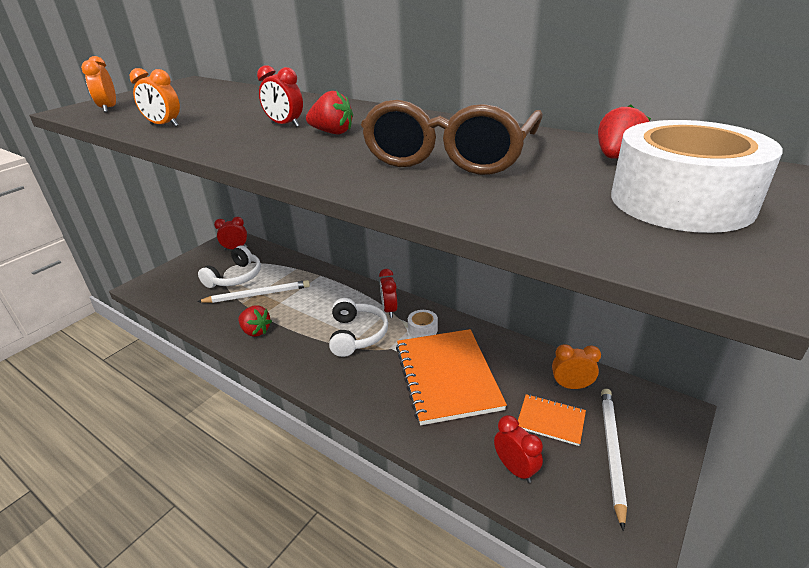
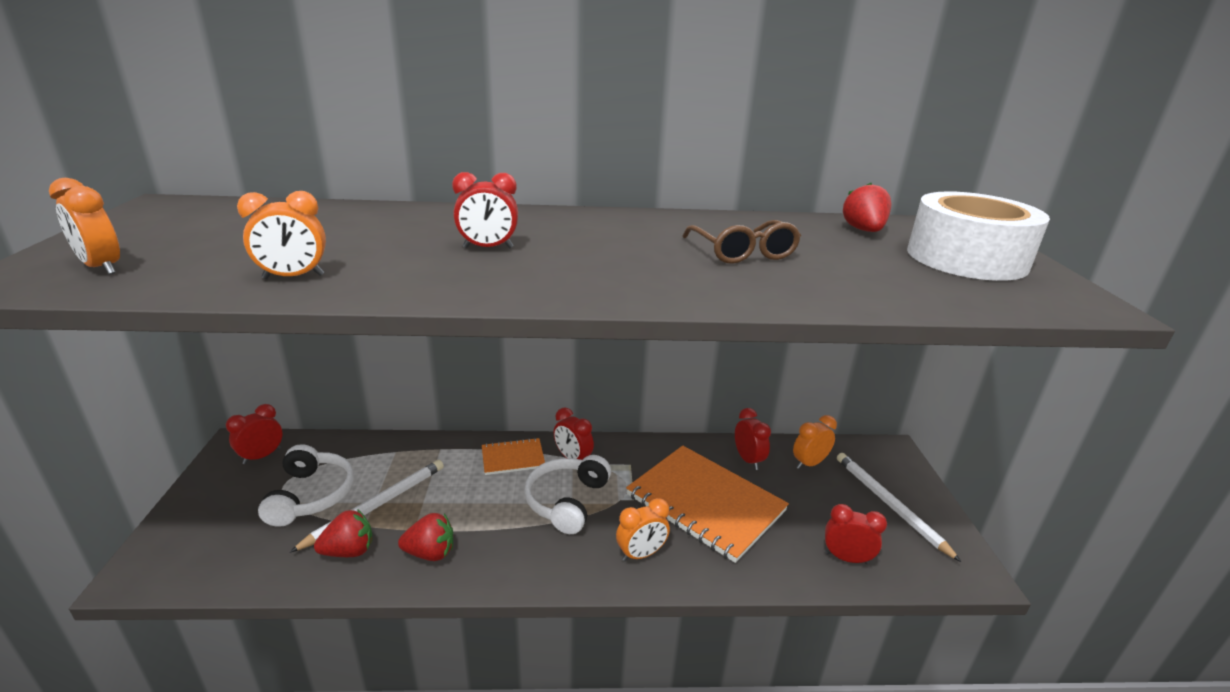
camera: 40 degrees left, 5 degrees down
(332, 133) = (570, 248): red strawberry -> red strawberry (349, 551)
(357, 335) = (567, 501): white headphones -> white headphones turned 120 degrees counterclockwise
(365, 388) = (641, 554): none -> orange clock
(422, 329) = (630, 465): white tape -> none
(450, 156) = (743, 252): brown glasses -> brown glasses, size x0.56
(518, 361) = (748, 460): none -> red clock
(551, 420) = (826, 501): orange notebook -> orange notebook (513, 458)

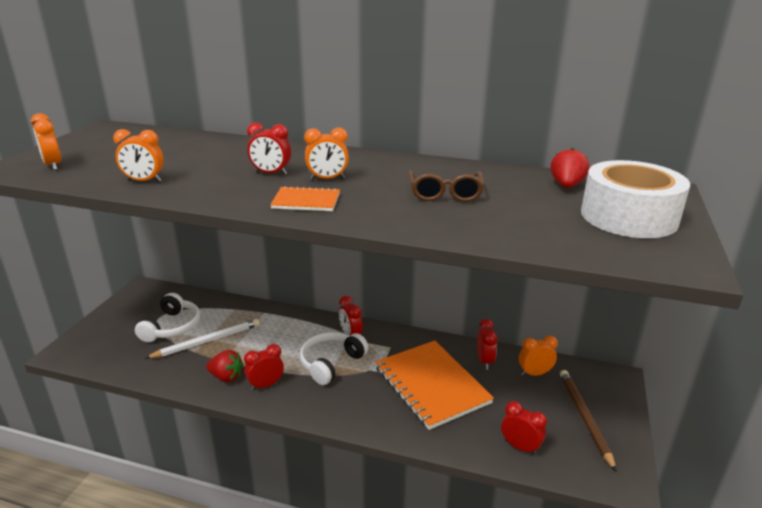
camera: 20 degrees right, 0 degrees up
(262, 456) = (154, 297): red clock -> red clock (266, 385)
(349, 551) = (179, 365): red strawberry -> none
(513, 458) = (309, 327): orange notebook -> orange notebook (306, 201)
(641, 554) = (364, 409): orange clock -> orange clock (327, 179)
(889, 505) = (584, 418): white pencil -> brown pencil

